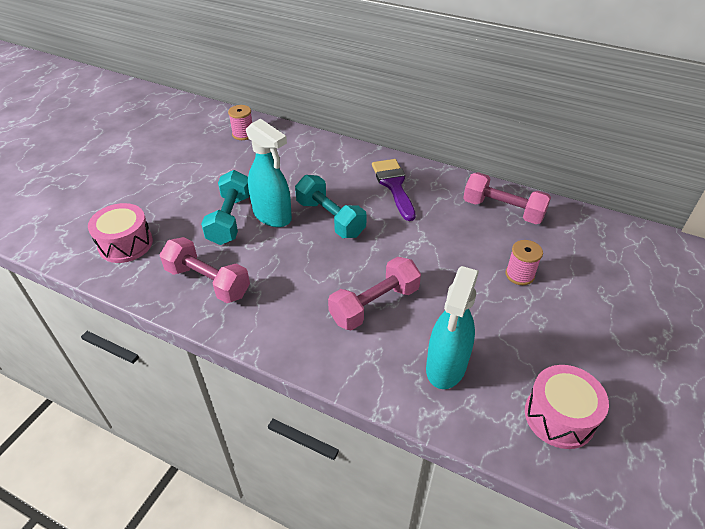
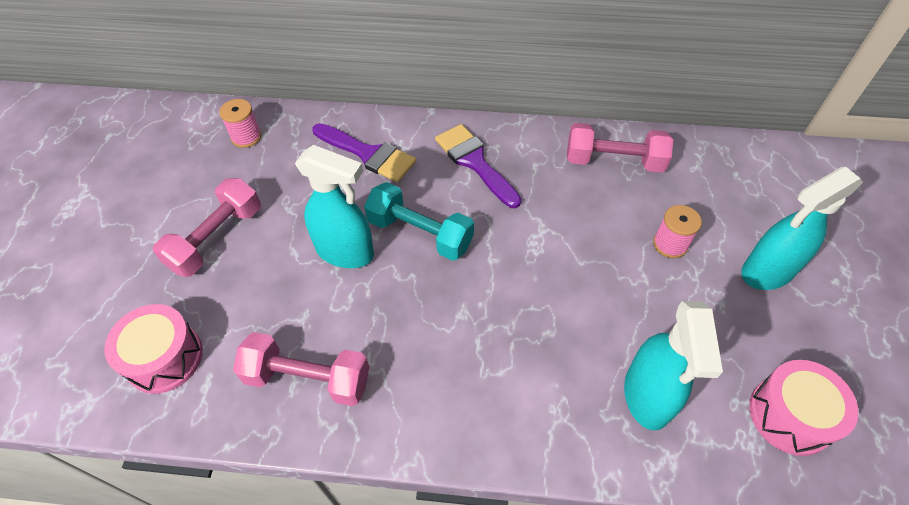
camera: 20 degrees left, 10 degrees up
(230, 219) = (292, 273): turquoise dumbbell -> none
(320, 163) = (368, 154): none -> purple brush
(374, 305) = (530, 340): pink dumbbell -> pink dumbbell (216, 238)
(593, 315) = (767, 271): none -> turquoise spray bottle

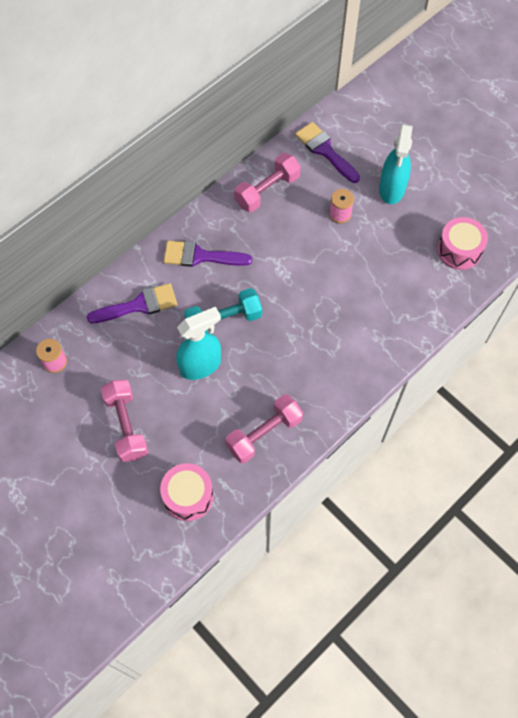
camera: 50 degrees left, 10 degrees up
(647, 396) = (403, 296): turquoise spray bottle -> none
(724, 174) = (325, 150): none -> purple brush

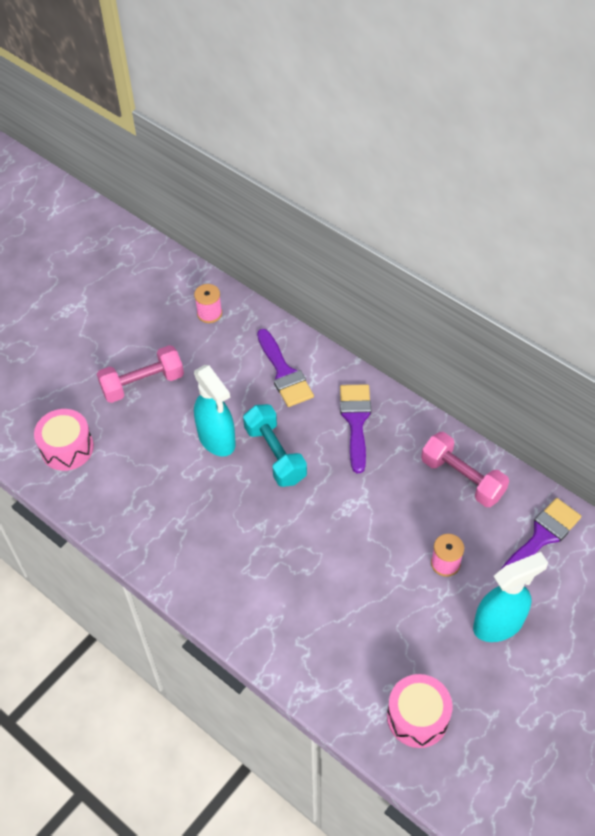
camera: 85 degrees right, 10 degrees down
(264, 434) = (139, 510): pink dumbbell -> none
(392, 189) = (498, 624): turquoise spray bottle -> turquoise spray bottle turned 150 degrees clockwise

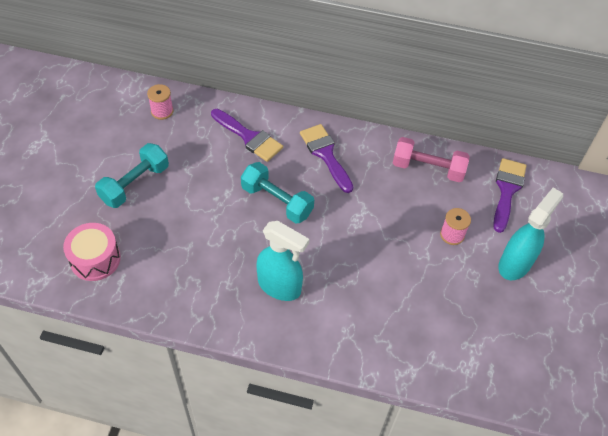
camera: 30 degrees left, 0 degrees up
(143, 383) = (135, 184): pink dumbbell -> turquoise dumbbell
(217, 439) = (223, 206): turquoise spray bottle -> turquoise spray bottle (280, 286)
(417, 717) = (499, 357): pink drum -> none

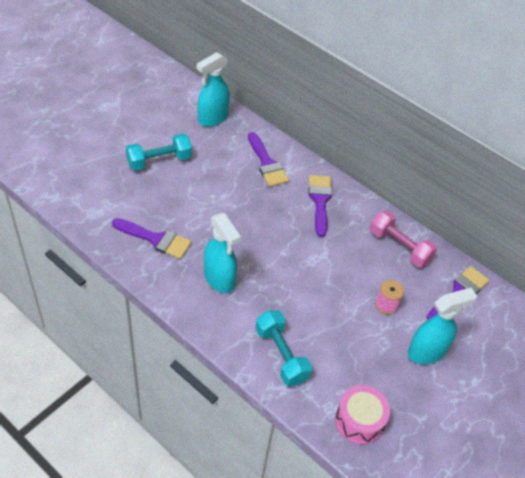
camera: 25 degrees right, 5 degrees down
(95, 259) = (97, 199): pink drum -> pink drum (359, 421)
(162, 111) = (212, 118): pink spool -> turquoise spray bottle
(187, 274) = (156, 239): none -> purple brush
(277, 201) = (258, 218): turquoise dumbbell -> turquoise dumbbell (281, 355)

